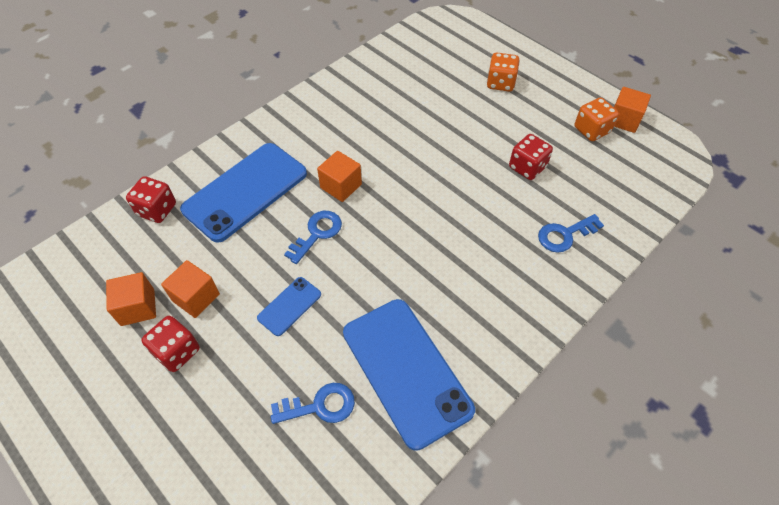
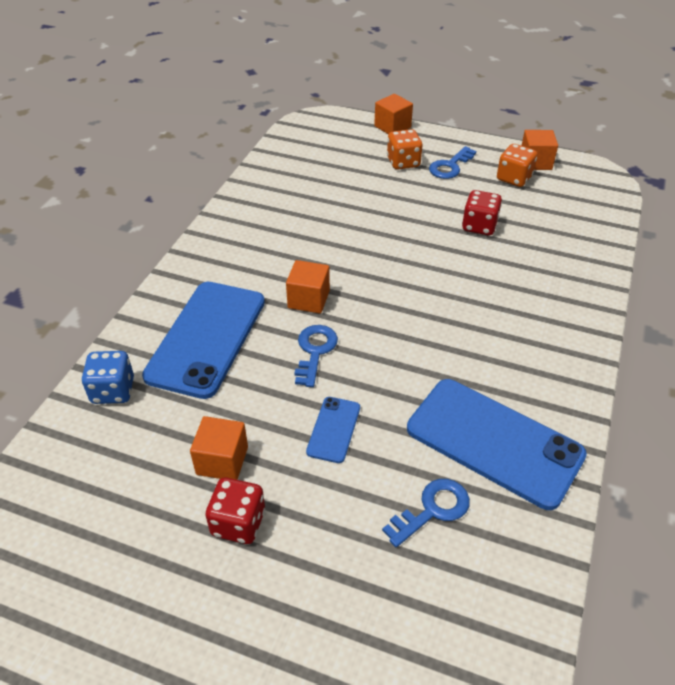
camera: 25 degrees left, 10 degrees down
(138, 307) = (159, 497): orange cube -> orange cube (392, 127)
(157, 210) = (113, 390): red dice -> blue dice
(565, 235) = (553, 271): blue key -> blue key (450, 166)

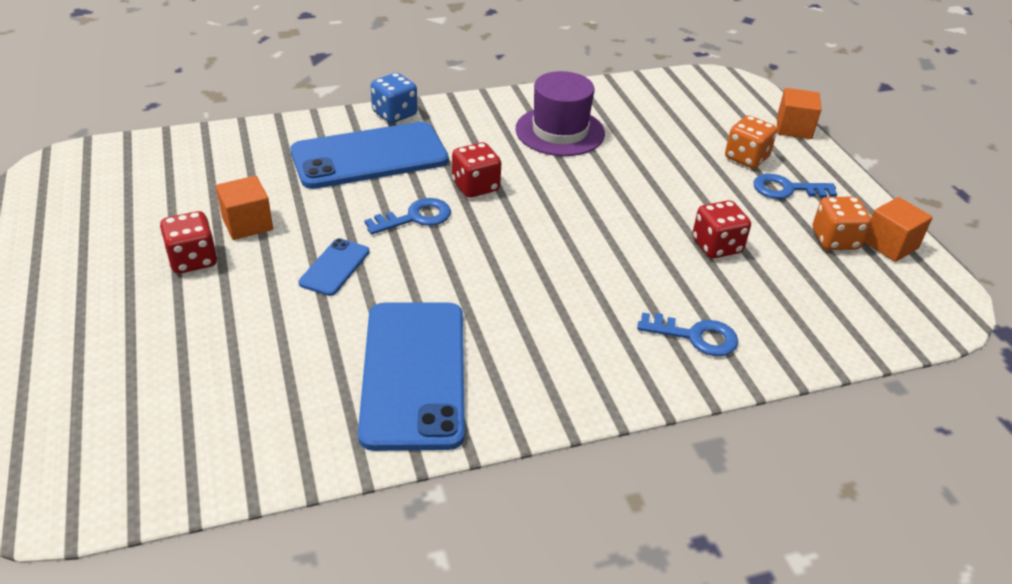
camera: 50 degrees right, 5 degrees down
(113, 390) = (269, 141): blue dice -> blue dice (394, 114)
(286, 222) = (560, 131): none -> purple hat
(308, 299) = (475, 186): orange cube -> red dice
(334, 429) = (334, 267): blue phone -> blue phone turned 45 degrees counterclockwise
(432, 509) = (295, 364): blue key -> blue key (695, 336)

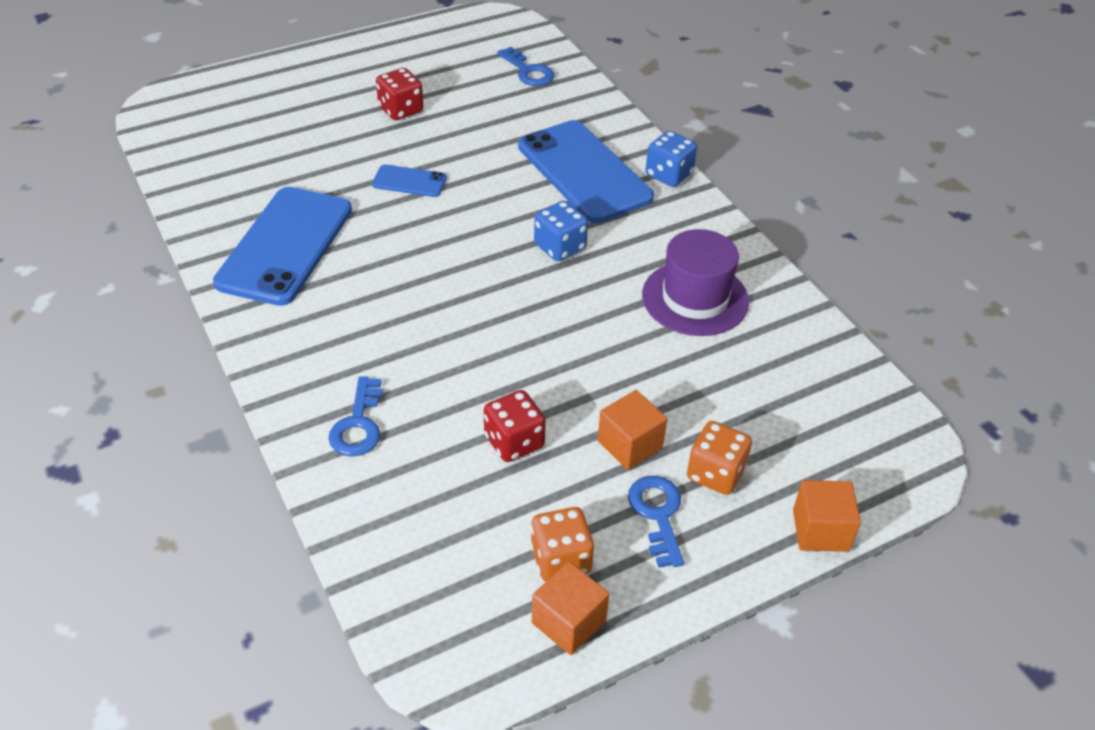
camera: 80 degrees right, 5 degrees up
(247, 224) = (455, 125): orange cube -> orange cube (630, 444)
(414, 373) = (285, 246): blue phone -> blue phone turned 60 degrees counterclockwise
(415, 217) = (494, 215): blue key -> blue key (528, 71)
(475, 186) = (560, 247): red dice -> blue dice

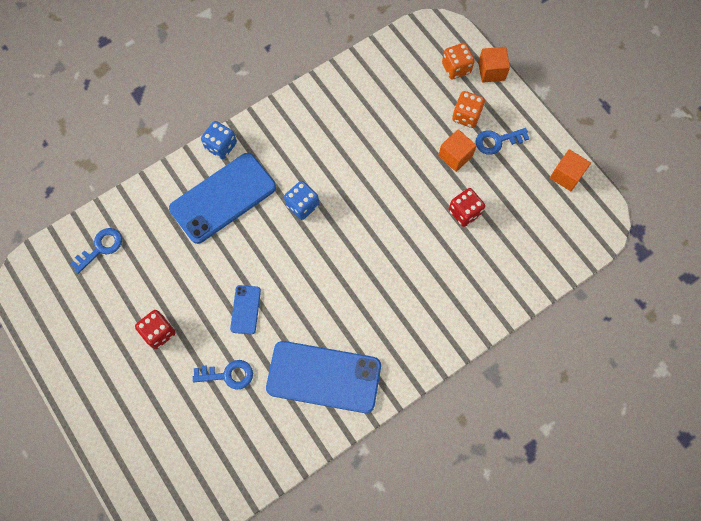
camera: 95 degrees left, 25 degrees up
(358, 424) = (468, 295): blue key -> blue key (228, 375)
(561, 560) = (533, 182): orange dice -> orange dice (456, 68)
(695, 298) = (338, 128): purple hat -> none

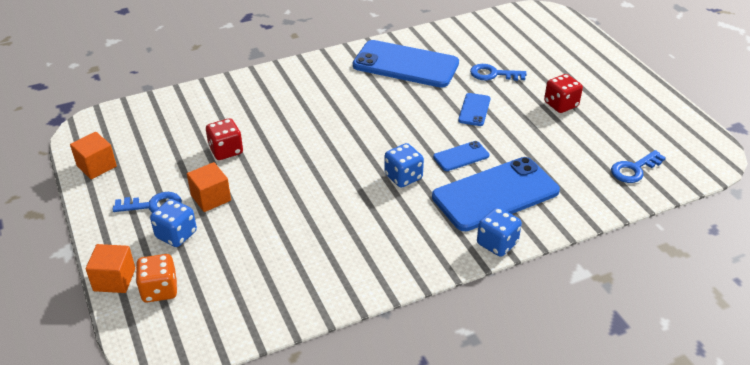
camera: 170 degrees left, 30 degrees down
(254, 239) = (461, 156): none -> blue phone
(466, 116) = (176, 235): orange dice -> blue dice

